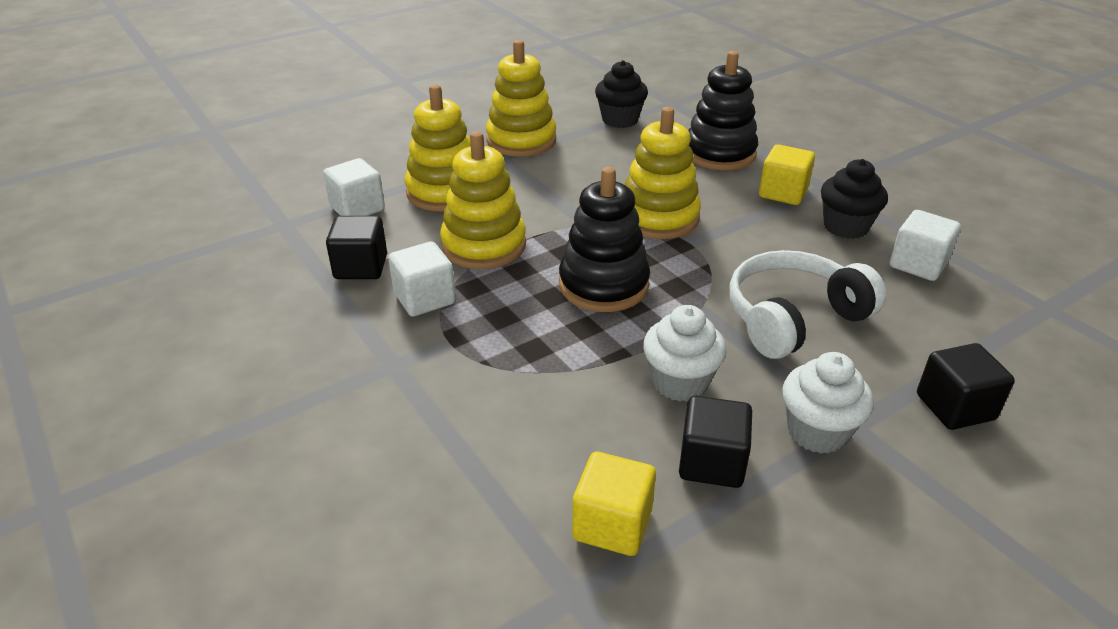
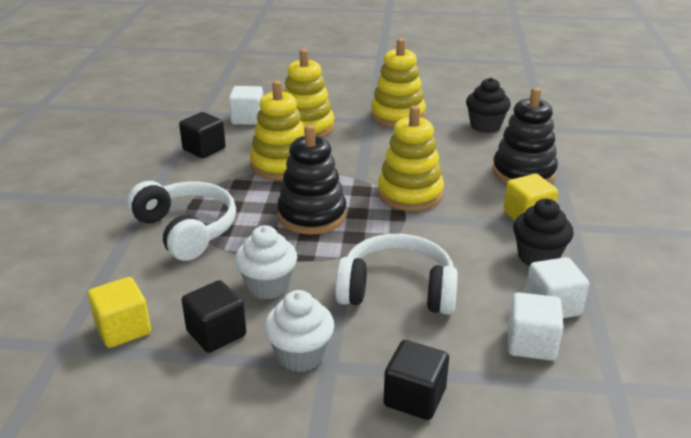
camera: 40 degrees right, 5 degrees down
(424, 298) = (209, 178): white cube -> white cube (531, 343)
(496, 371) = (186, 230): none -> white headphones

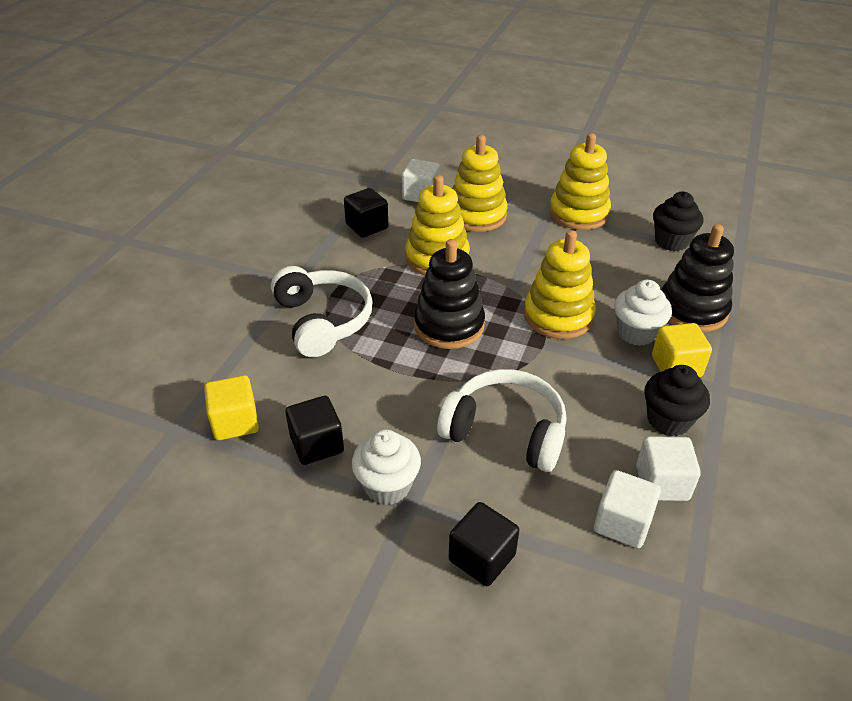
camera: 15 degrees right, 10 degrees up
(268, 286) = (380, 401): white cupcake -> white cupcake (636, 333)

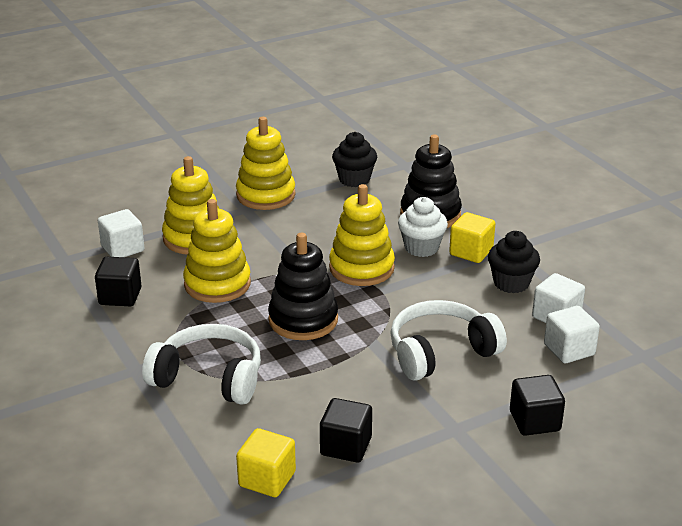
camera: 50 degrees left, 10 degrees down
(387, 486) = (427, 431): white cupcake -> none

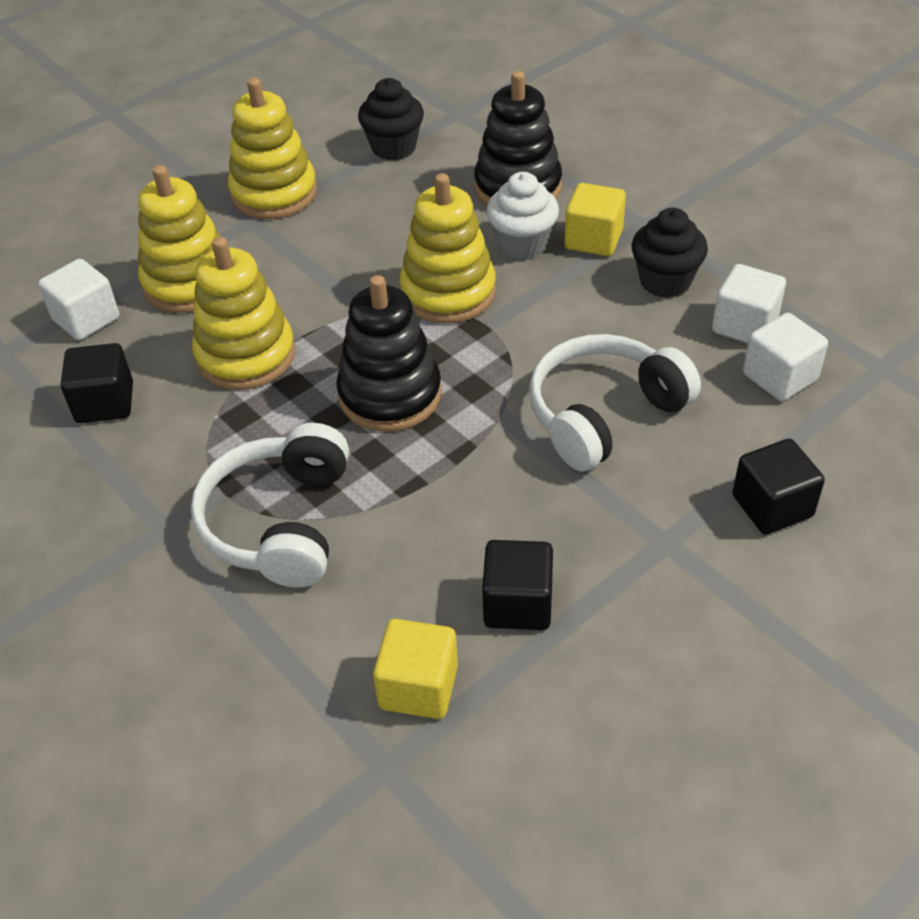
camera: 10 degrees left, 15 degrees up
(209, 378) = (279, 522): white headphones -> white headphones turned 90 degrees counterclockwise

